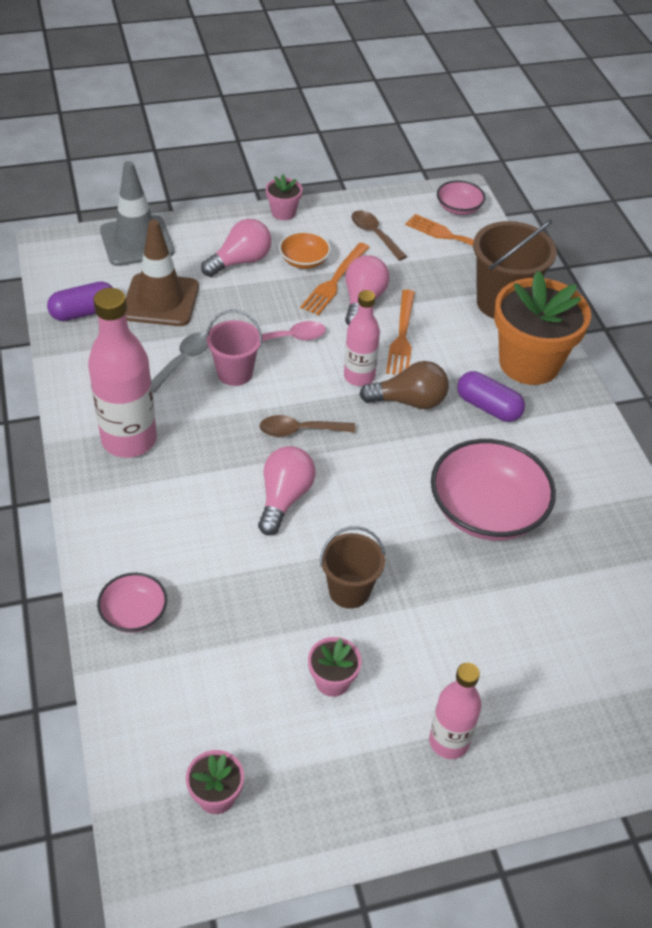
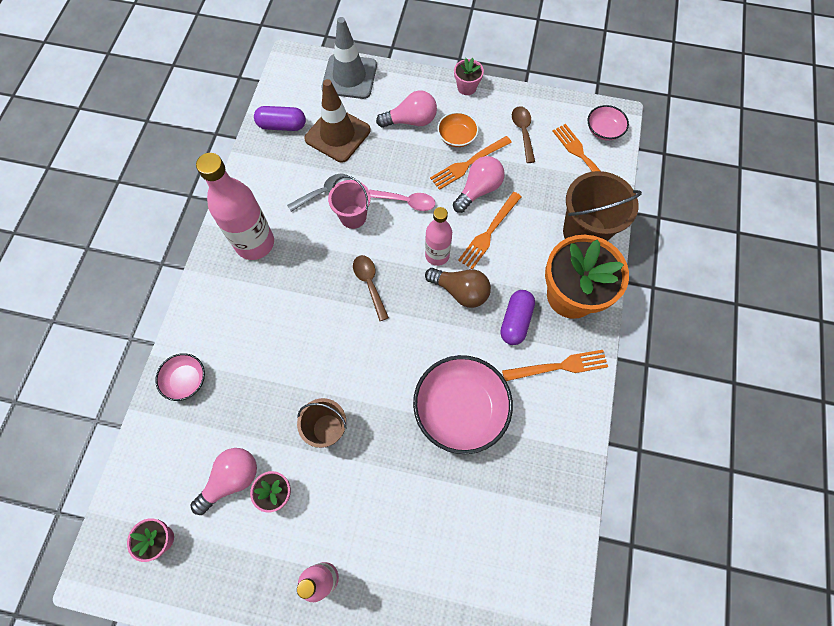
camera: 30 degrees right, 20 degrees up
(284, 498) = (327, 335): pink light bulb -> pink light bulb (232, 479)
(300, 430) = (369, 284): brown spoon -> brown spoon turned 45 degrees clockwise
(488, 407) = (515, 321): purple capsule -> purple capsule turned 45 degrees clockwise
(562, 430) = (559, 366): none -> orange fork

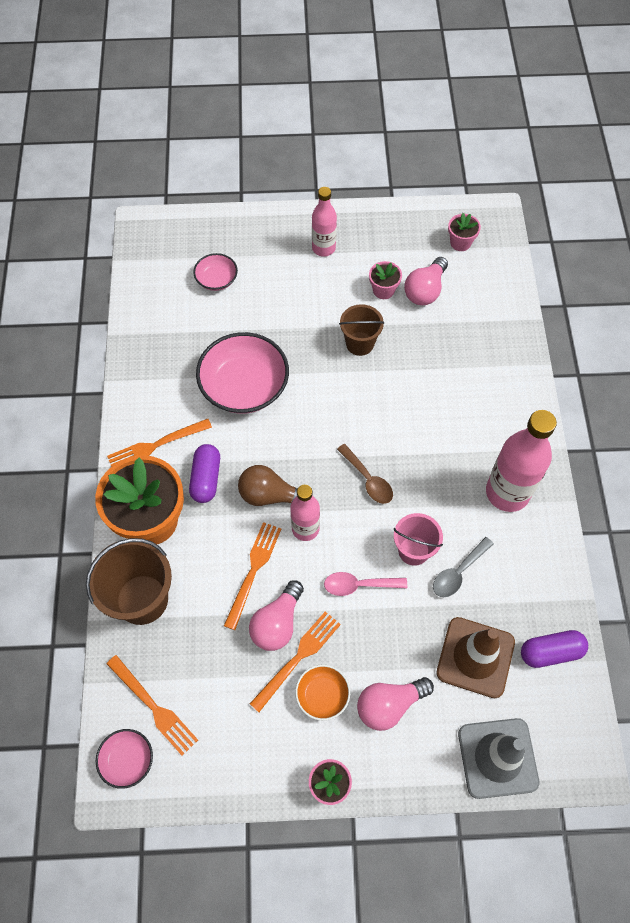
camera: 165 degrees right, 5 degrees down
(186, 380) = (504, 351): pink bowl -> pink bowl (217, 279)
(523, 132) = (237, 727): brown spoon -> none

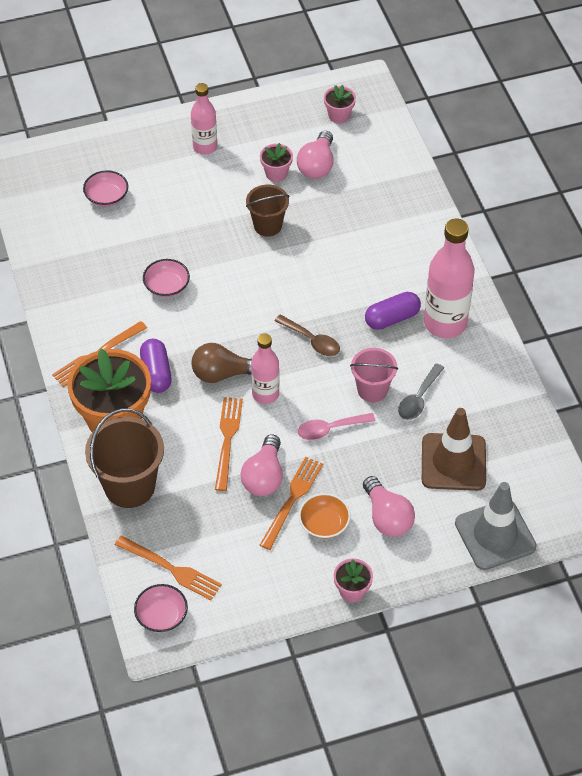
camera: 15 degrees left, 10 degrees down
(244, 386) = (167, 286): pink bowl -> pink bowl, size x0.51
(389, 705) = (387, 517): pink light bulb -> pink light bulb turned 75 degrees counterclockwise
(550, 652) = (519, 443): purple capsule -> purple capsule (392, 318)

